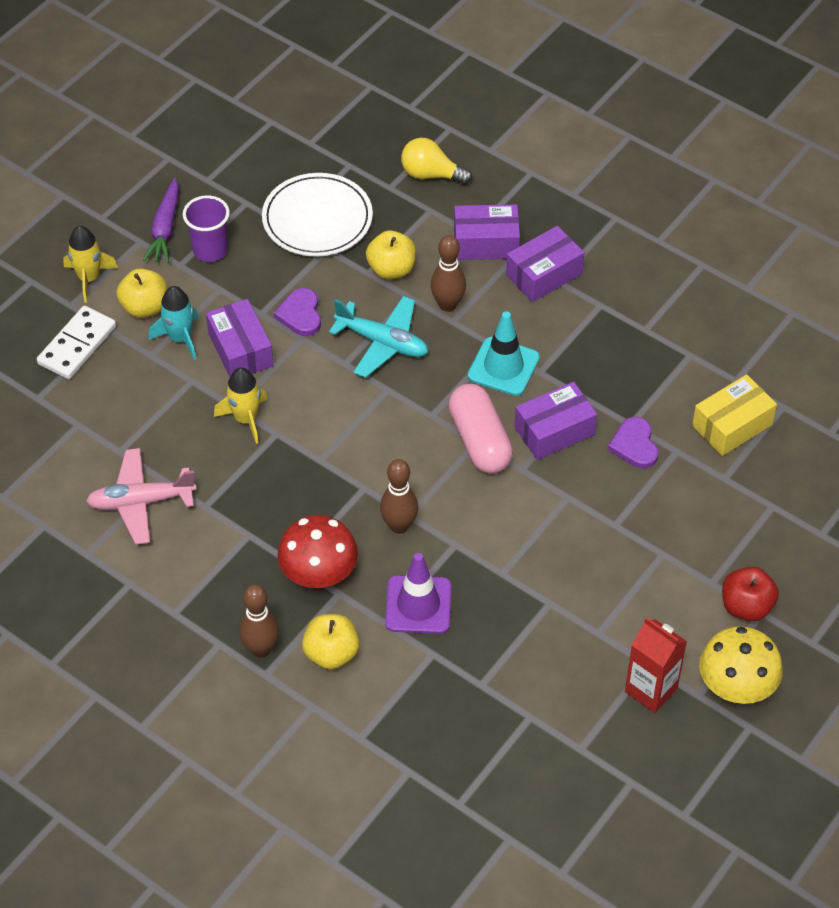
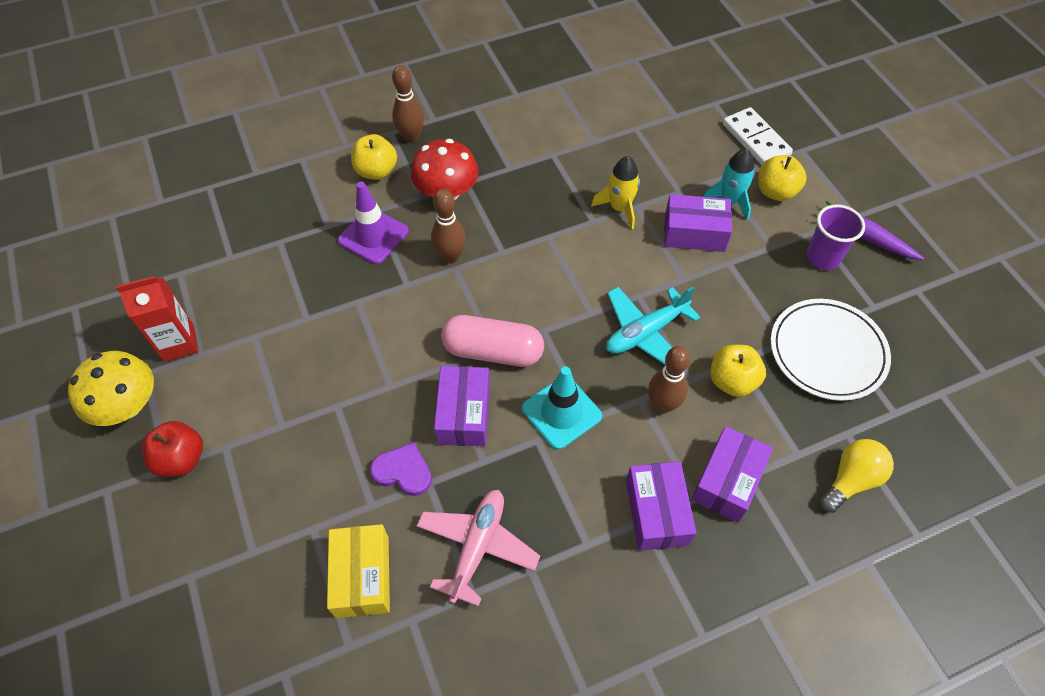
camera: 120 degrees right, 5 degrees up
(89, 278) = (826, 170): yellow rocket -> none
(141, 502) = (581, 123): pink plane -> pink plane (477, 547)
(300, 314) = (712, 288): purple heart -> none

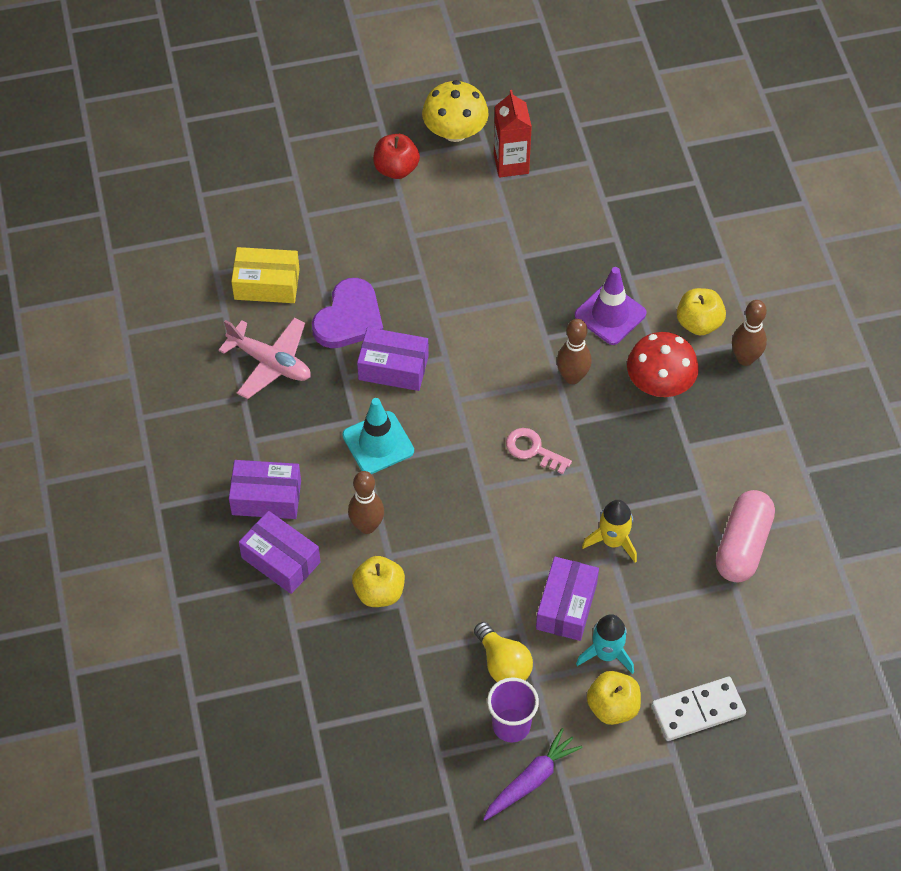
camera: 100 degrees right, 0 degrees up
(403, 471) = (349, 318): purple heart -> purple heart, size x1.54
(493, 351) = (454, 398): pink capsule -> pink capsule (742, 545)
(539, 277) = (533, 450): none -> pink key
(646, 332) = (449, 530): turquoise plane -> none
(827, 352) = (393, 689): white plate -> none
(851, 480) = (256, 662): yellow light bulb -> yellow light bulb (503, 664)

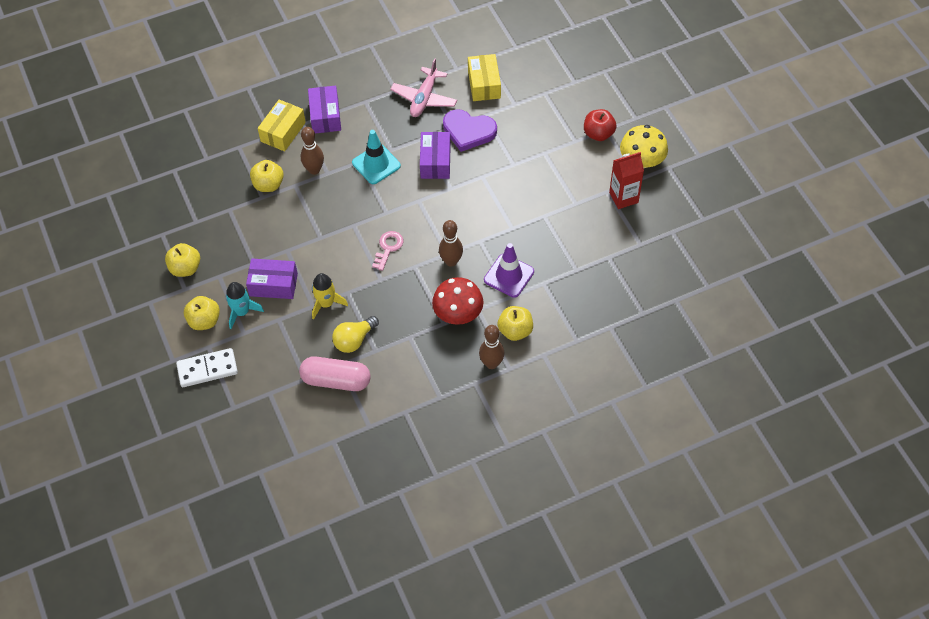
camera: 80 degrees right, 0 degrees up
(281, 560) = (283, 132): purple box -> yellow box
(503, 664) = (227, 257): yellow light bulb -> yellow light bulb (354, 340)
(511, 725) = (185, 268): purple cup -> yellow apple
(531, 780) = (149, 284): purple carrot -> none
(698, 711) = (207, 369): white domino -> white domino turned 75 degrees counterclockwise

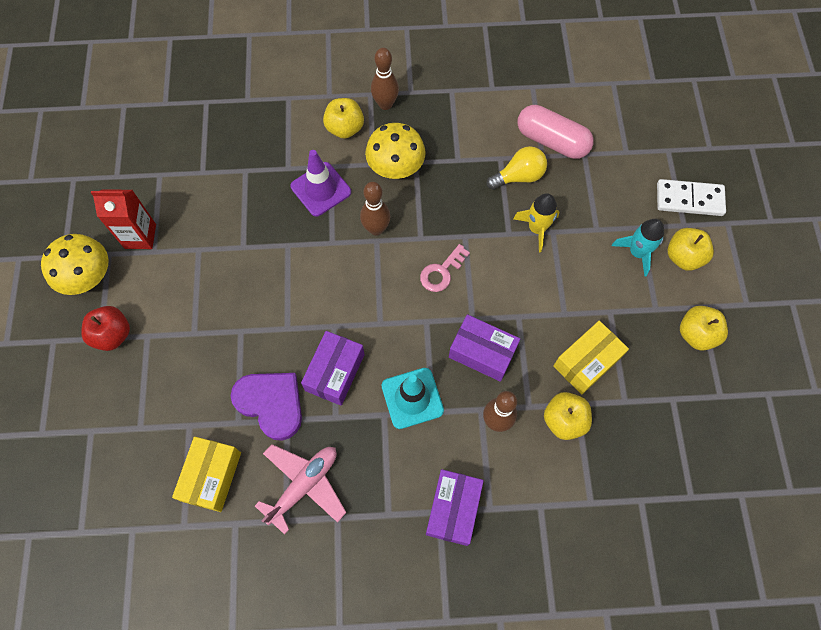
camera: 160 degrees left, 10 degrees up
(273, 284) = (592, 273): purple box -> purple box (482, 352)
(283, 132) = (521, 504): yellow box -> yellow box (586, 362)
(458, 313) = (395, 167): red mushroom -> yellow mushroom

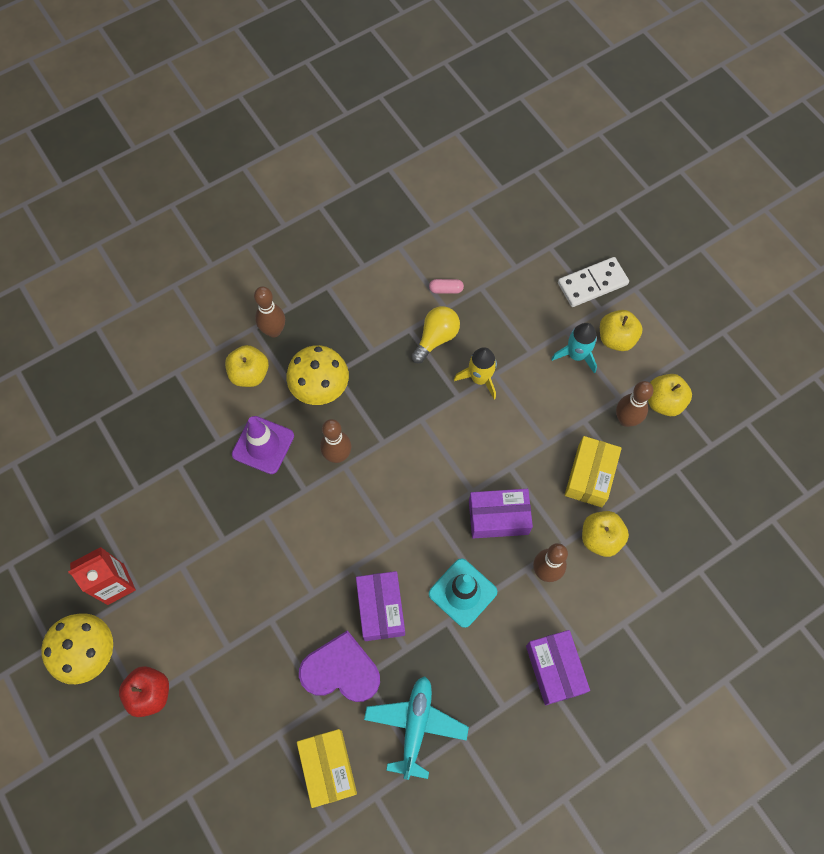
camera: 30 degrees left, 0 degrees up
(304, 485) = (415, 726): pink plane -> turquoise plane
(441, 272) = (420, 463): pink key -> none
(552, 141) = (446, 289): pink capsule -> pink capsule, size x0.43
(650, 331) = (626, 420): none -> brown bowling pin

